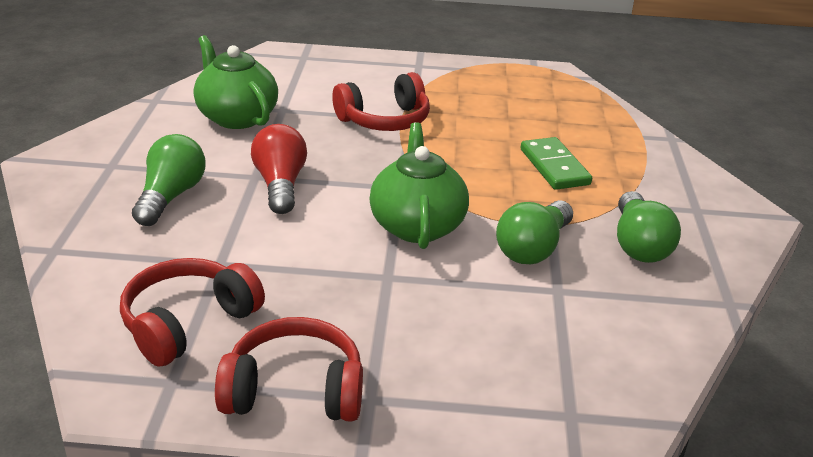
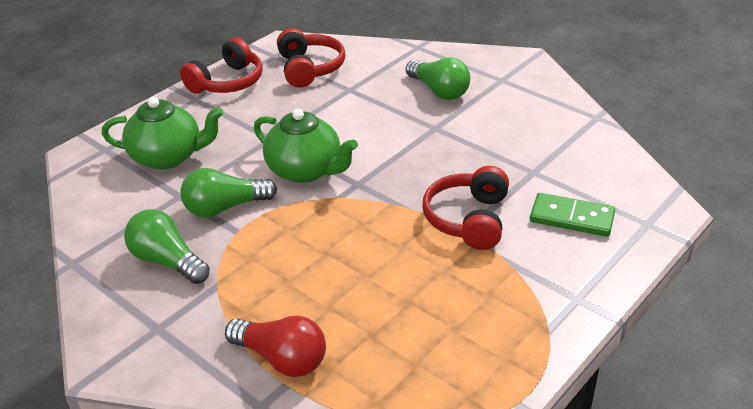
camera: 130 degrees right, 5 degrees up
(236, 117) = (536, 145): green teapot -> green teapot (168, 157)
(280, 185) = (413, 134): red light bulb -> red light bulb (282, 359)
(533, 248) = (225, 207): green light bulb -> green light bulb turned 90 degrees counterclockwise
(554, 167) = (301, 280): green domino -> green domino (572, 218)

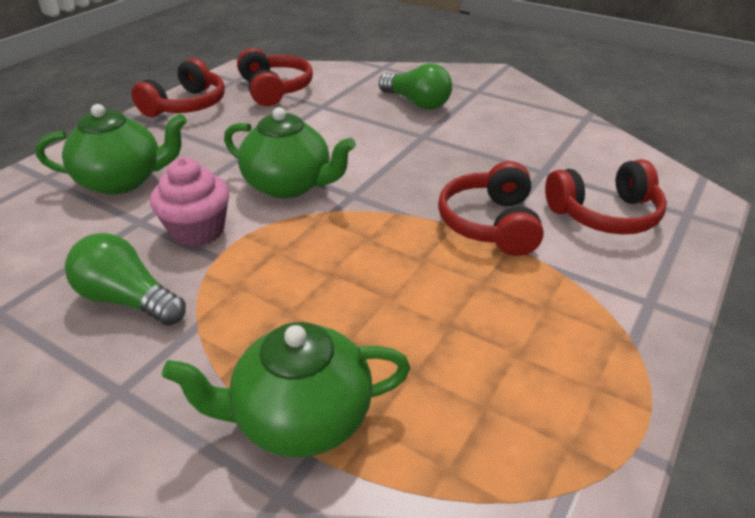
camera: 10 degrees left, 0 degrees up
(225, 207) = (198, 231): green light bulb -> pink cupcake
(282, 359) = (300, 418): red light bulb -> green teapot
(572, 218) = (604, 214): green domino -> red headphones

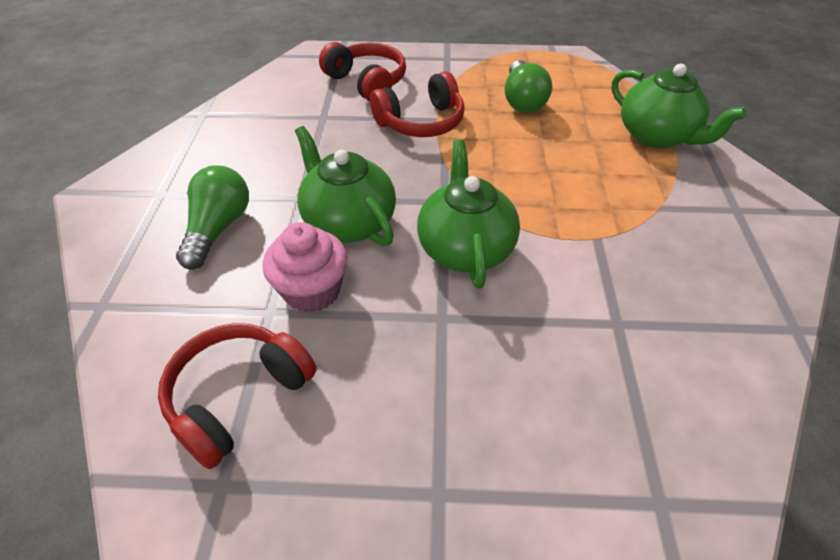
camera: 120 degrees left, 10 degrees up
(123, 181) = (583, 397): green teapot -> green teapot (348, 222)
(128, 299) = (688, 257): green light bulb -> green light bulb (522, 100)
(186, 105) = (356, 488): red headphones -> none
(198, 231) = (584, 270): pink cupcake -> pink cupcake (312, 291)

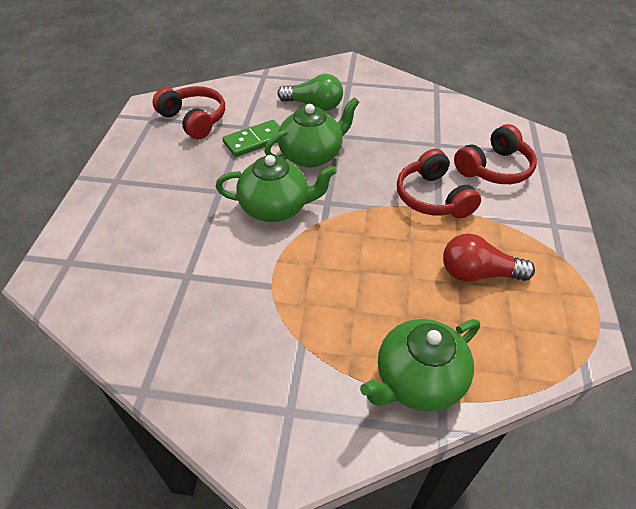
camera: 95 degrees right, 0 degrees up
(312, 291) = (255, 141): pink cupcake -> green domino
(522, 100) = (478, 273): green light bulb -> red light bulb

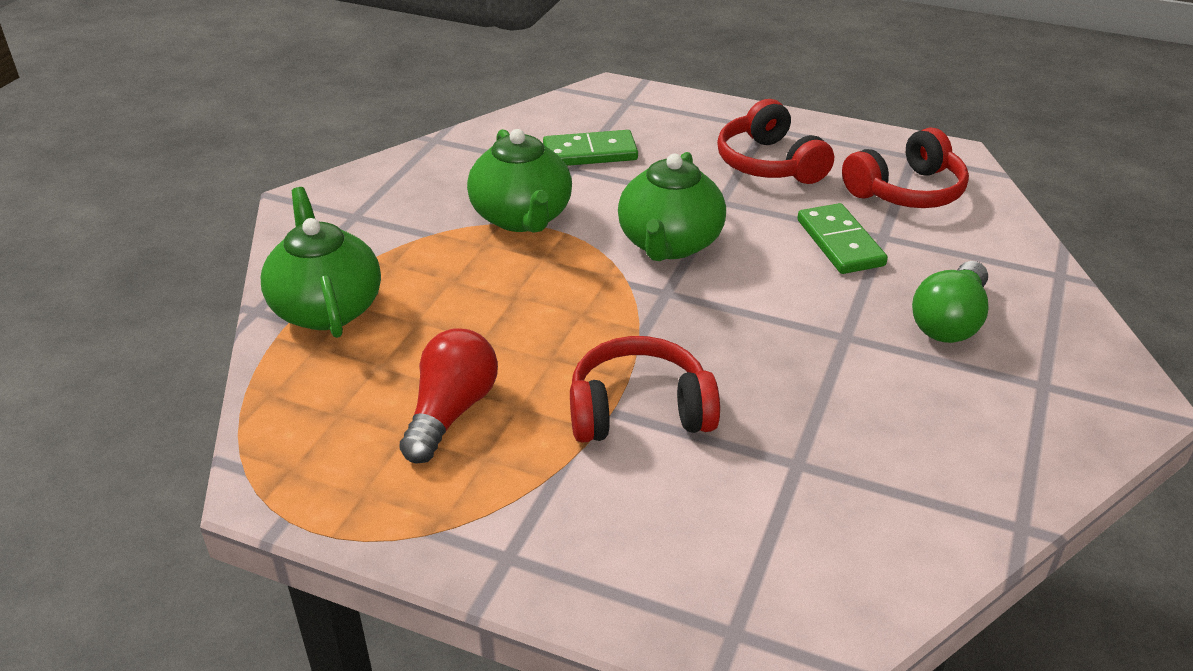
camera: 105 degrees right, 10 degrees down
(160, 269) = (590, 153): none -> green domino
(312, 155) = (789, 295): green teapot -> green teapot (522, 218)
(494, 168) = (699, 527): red headphones -> red headphones (770, 163)

